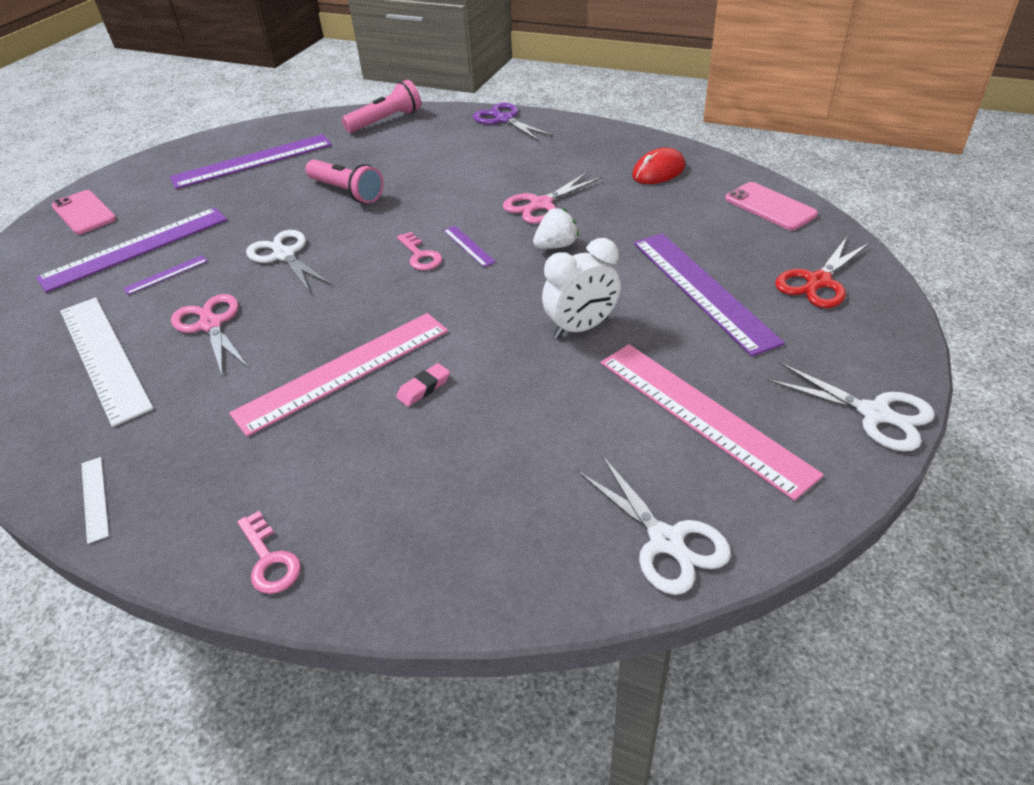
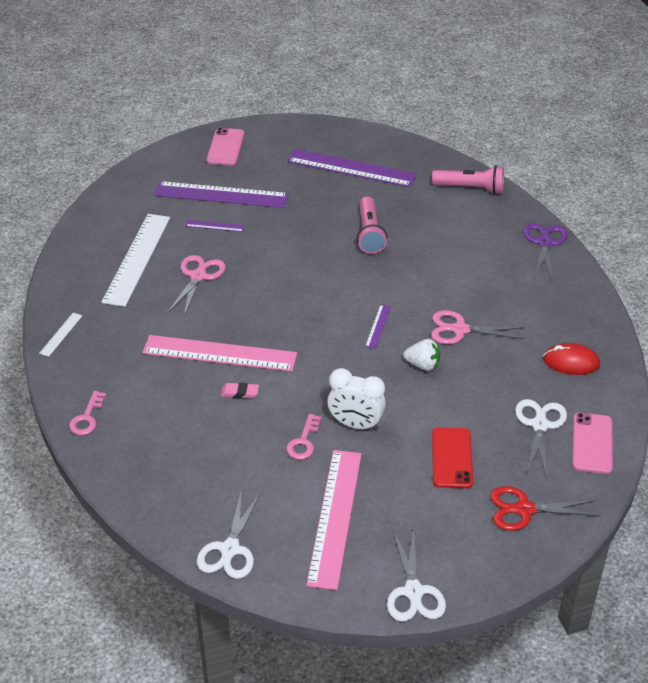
camera: 45 degrees right, 0 degrees up
(284, 255) = (281, 257): white scissors -> white scissors (539, 425)
(420, 256) = (344, 312): pink key -> pink key (303, 441)
(702, 290) = (452, 458): purple ruler -> red phone

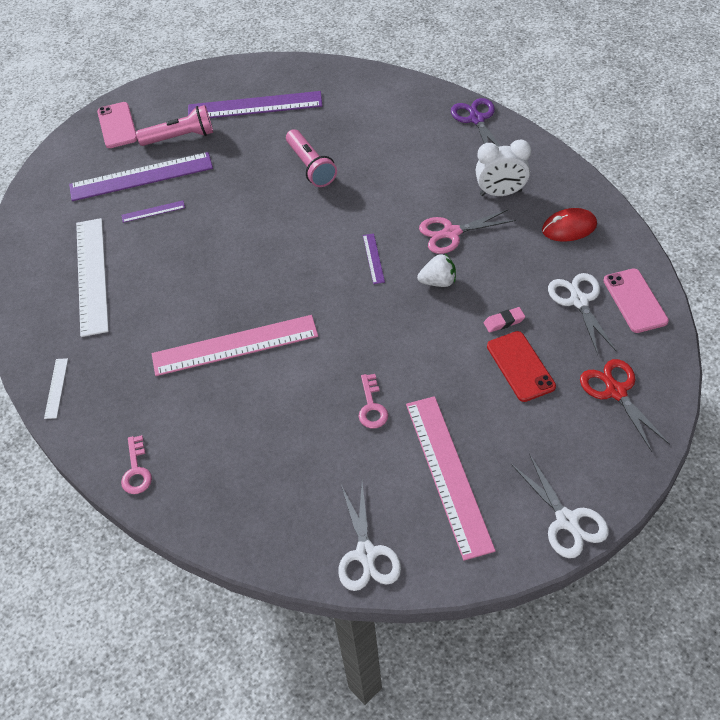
camera: 20 degrees left, 10 degrees up
(198, 276) = (166, 271): pink scissors -> none
(239, 393) = (279, 379): pink eraser -> pink eraser (504, 322)
(355, 424) = (411, 368): white clock -> white clock (500, 193)
(470, 188) = (378, 89): pink flashlight -> pink flashlight (180, 137)
(524, 509) = (616, 392): red scissors -> red scissors turned 90 degrees clockwise

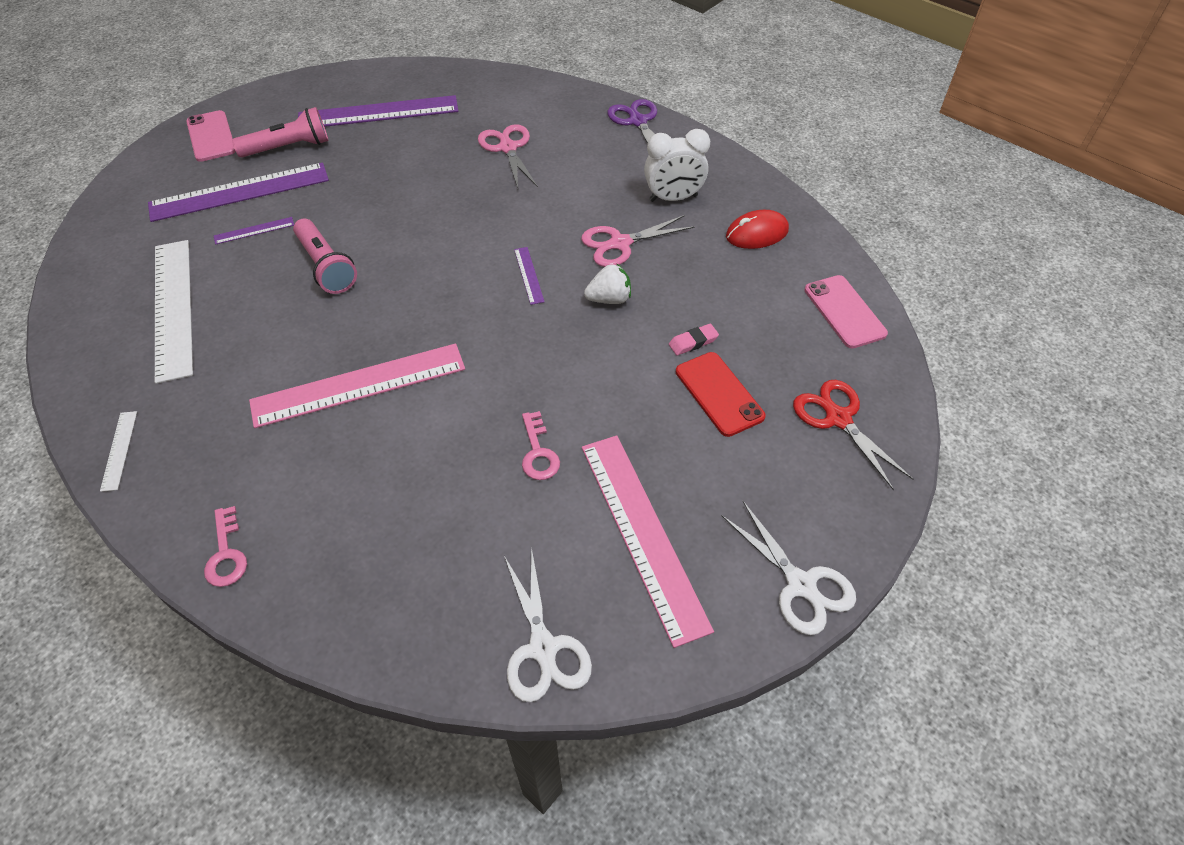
camera: 10 degrees left, 0 degrees up
(310, 167) = (447, 176): pink flashlight -> pink flashlight (326, 267)
(362, 142) = (508, 148): none -> pink scissors
(579, 301) = (779, 315): white scissors -> none

